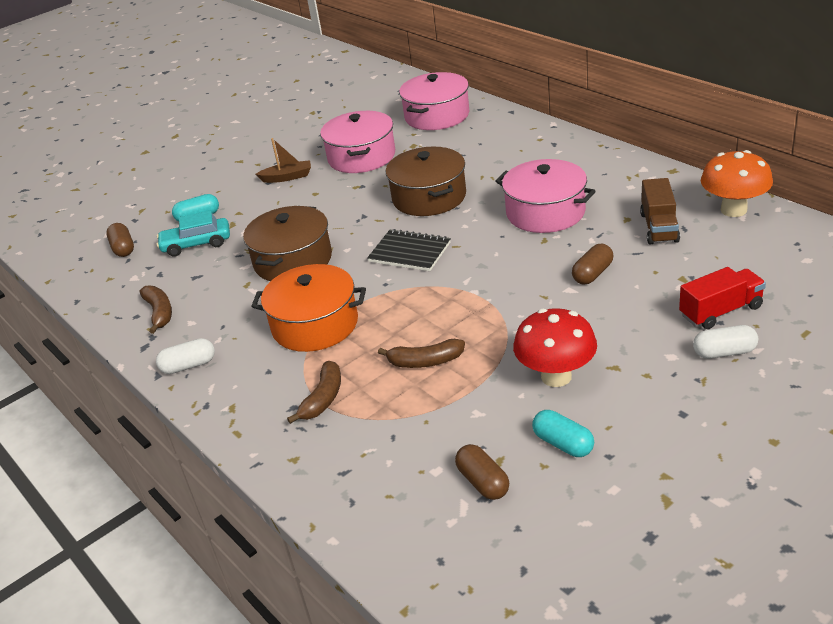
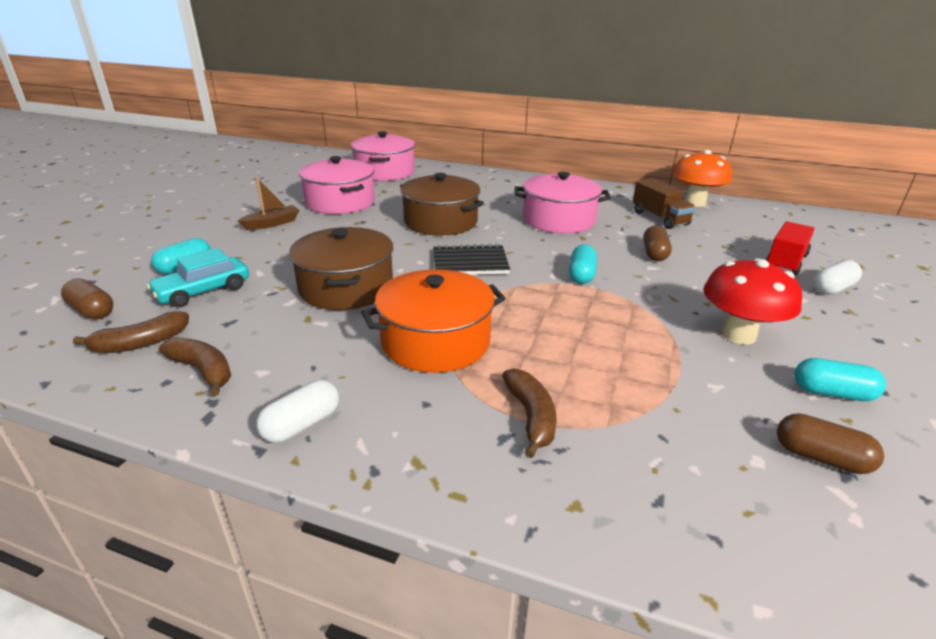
camera: 35 degrees left, 5 degrees down
(425, 362) = (600, 350): brown banana -> brown banana (141, 343)
(492, 285) = (581, 275): none -> turquoise capsule

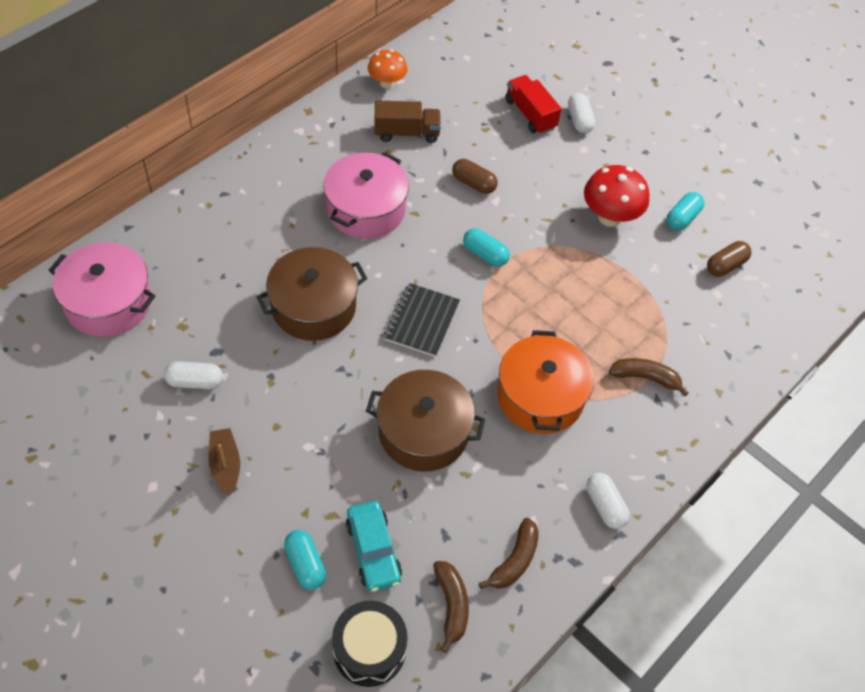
camera: 70 degrees left, 25 degrees up
(92, 311) = (369, 649): brown capsule -> black drum
(203, 371) = (514, 560): brown banana -> brown banana turned 150 degrees clockwise
(340, 202) = (195, 381): pink pot -> white capsule
(695, 203) = (387, 83): orange mushroom -> orange mushroom, size x0.66

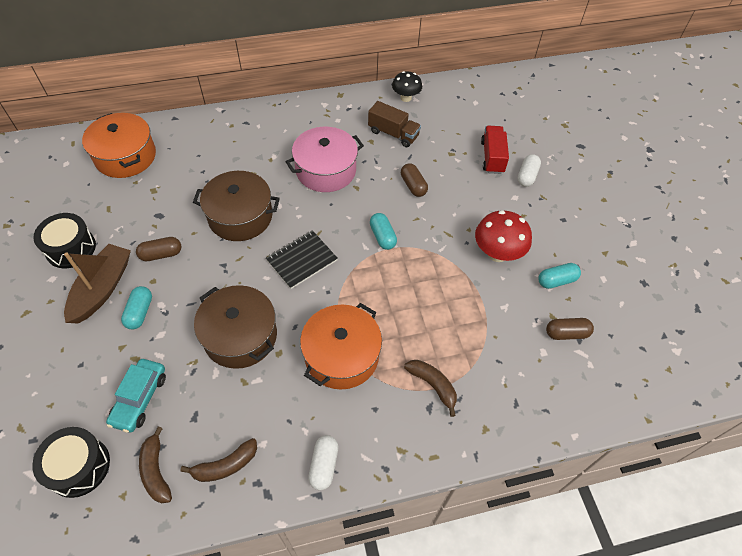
camera: 35 degrees right, 0 degrees up
(108, 302) = (125, 156): pink pot -> orange pot
(143, 441) = (71, 248): none -> black drum
(195, 381) = (131, 227): white capsule -> none
(225, 465) = (102, 289): brown boat -> brown boat, size x1.66
(259, 393) = (161, 254): none -> brown capsule
(305, 564) = (92, 382): turquoise capsule -> turquoise capsule (140, 312)
(387, 83) = (406, 98): orange mushroom -> black mushroom
(451, 605) = (156, 471): brown banana -> brown banana turned 135 degrees clockwise

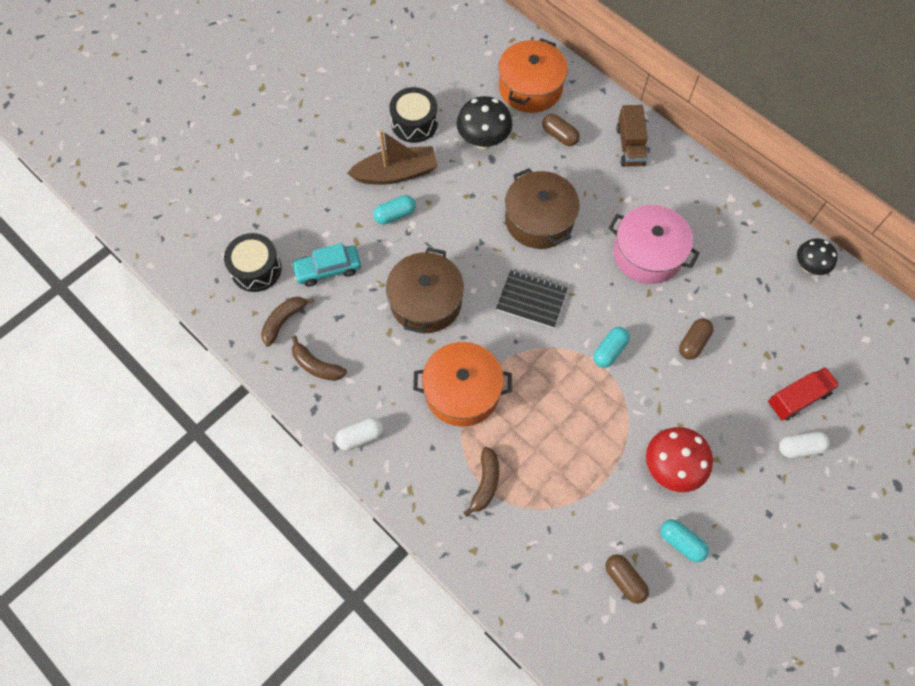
camera: 60 degrees right, 10 degrees up
(137, 211) = (483, 140): none -> black mushroom
(161, 254) = (456, 189): brown capsule -> brown capsule (559, 135)
(393, 134) = (746, 285): brown truck -> brown truck (630, 146)

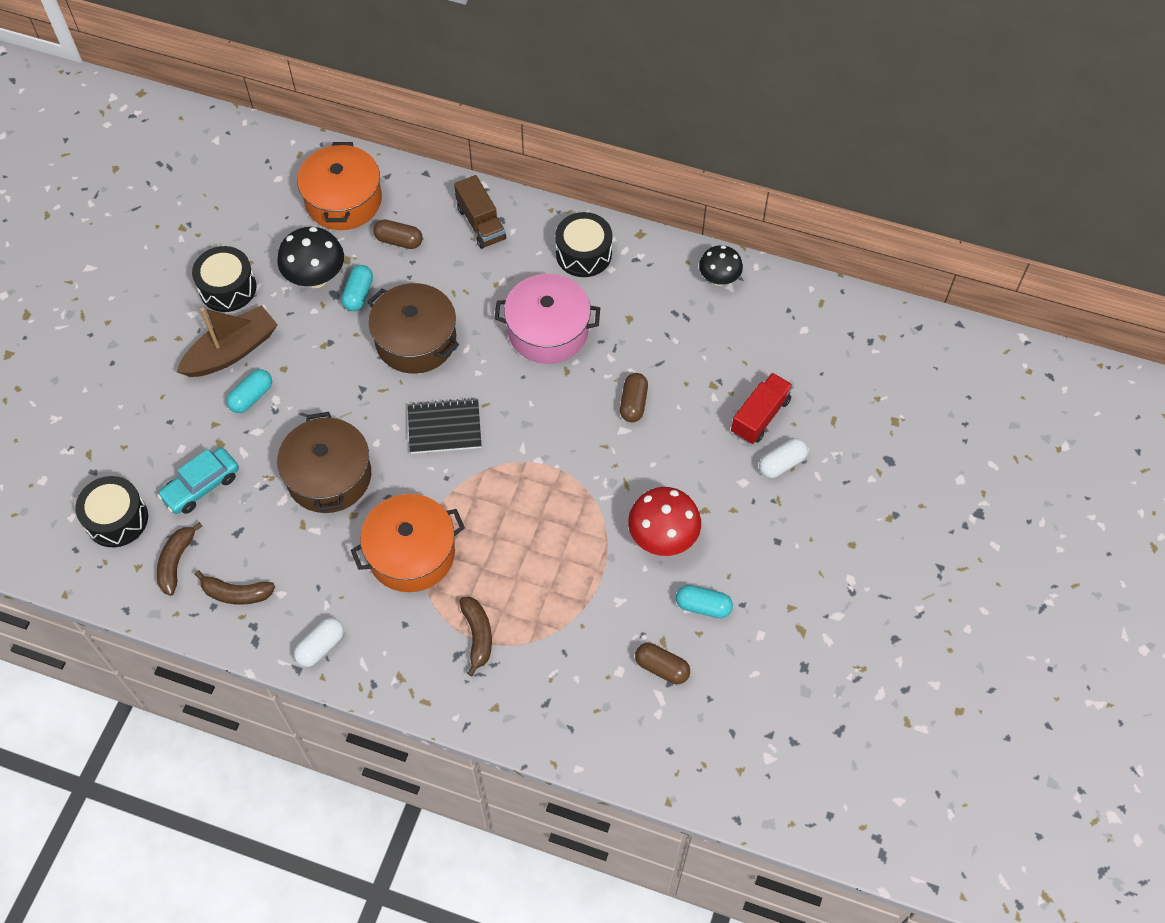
camera: 25 degrees left, 5 degrees down
(609, 351) = (550, 447): turquoise capsule -> turquoise capsule (358, 294)
(703, 202) = (583, 254): none -> black drum

